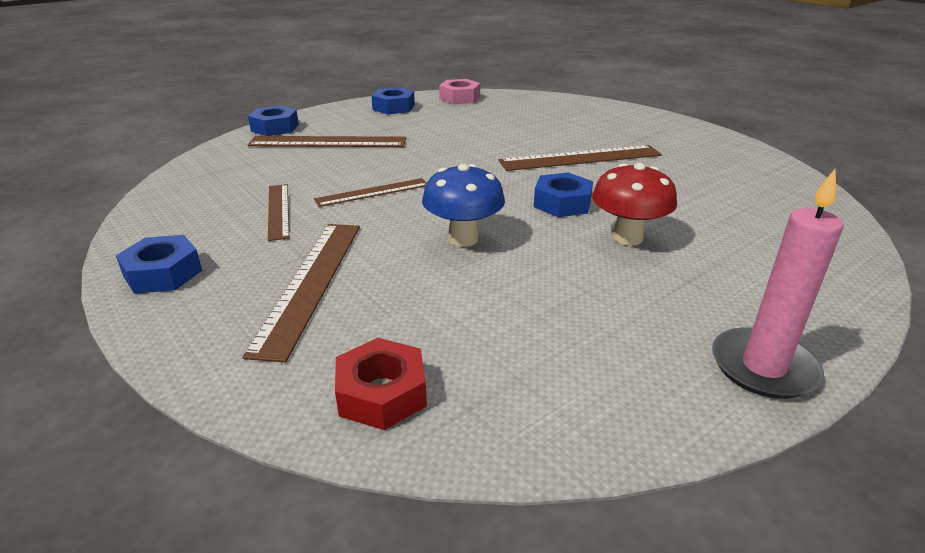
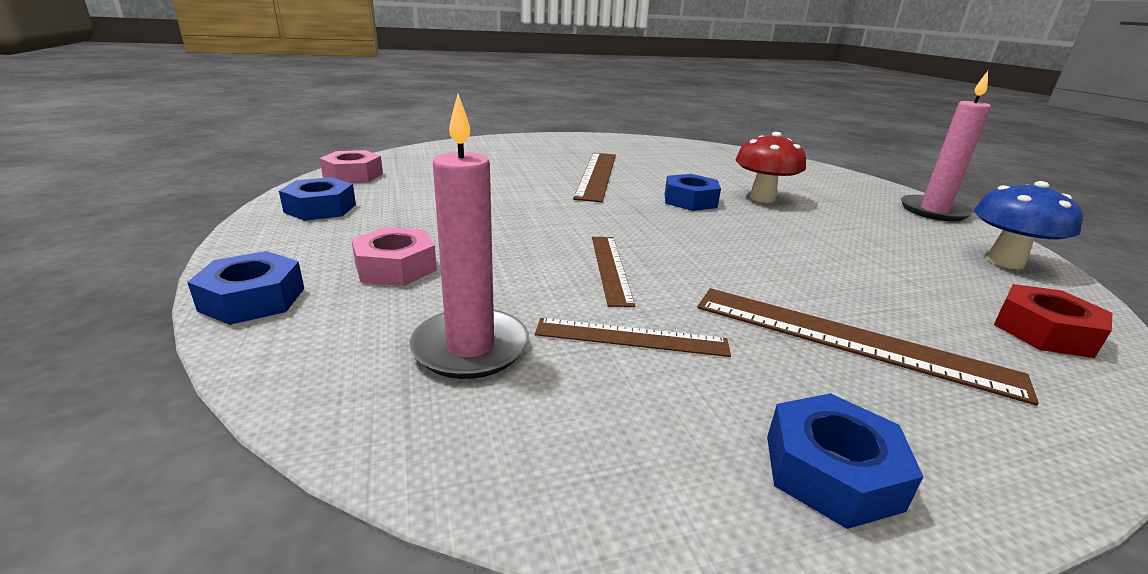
camera: 70 degrees left, 5 degrees down
(250, 176) = (470, 347): none -> pink candle
(328, 142) = (396, 267): brown ruler -> pink nut
(463, 239) = (751, 248): blue mushroom -> blue mushroom (1005, 262)

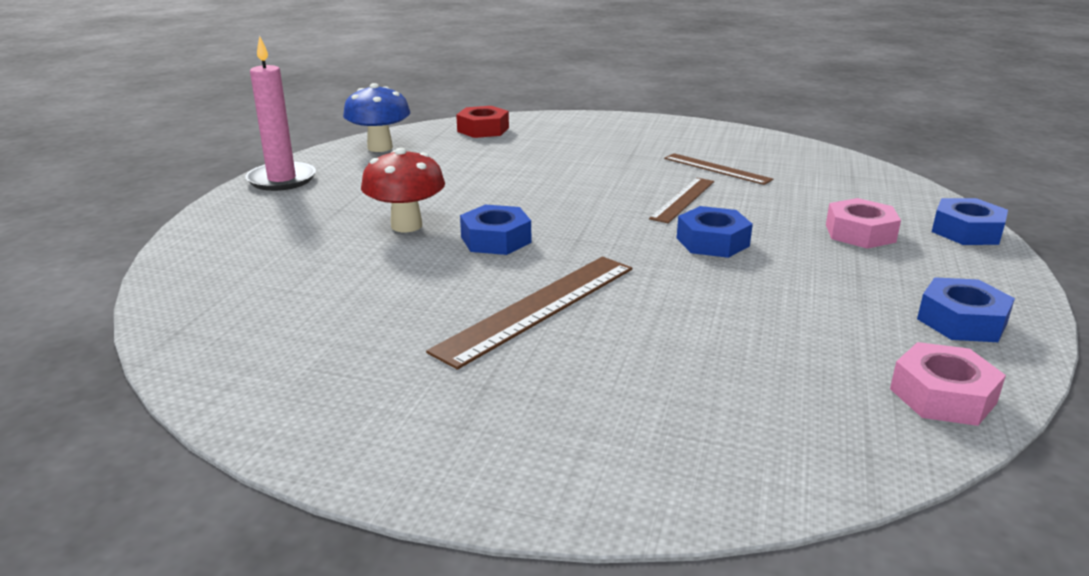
camera: 145 degrees left, 0 degrees up
(470, 347) = (814, 182): pink candle -> none
(831, 471) = (687, 130): blue nut -> blue nut (712, 242)
(849, 340) = (596, 147): brown ruler -> none

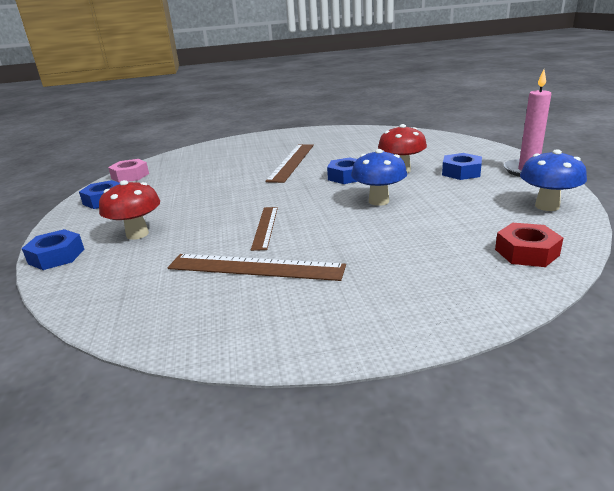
camera: 155 degrees right, 0 degrees up
(517, 193) = (378, 201): none -> blue mushroom
(712, 242) = (231, 204): blue nut -> blue nut (461, 172)
(717, 169) = (255, 267): brown ruler -> brown ruler, size x1.61
(860, 233) = (137, 234): pink nut -> red mushroom

